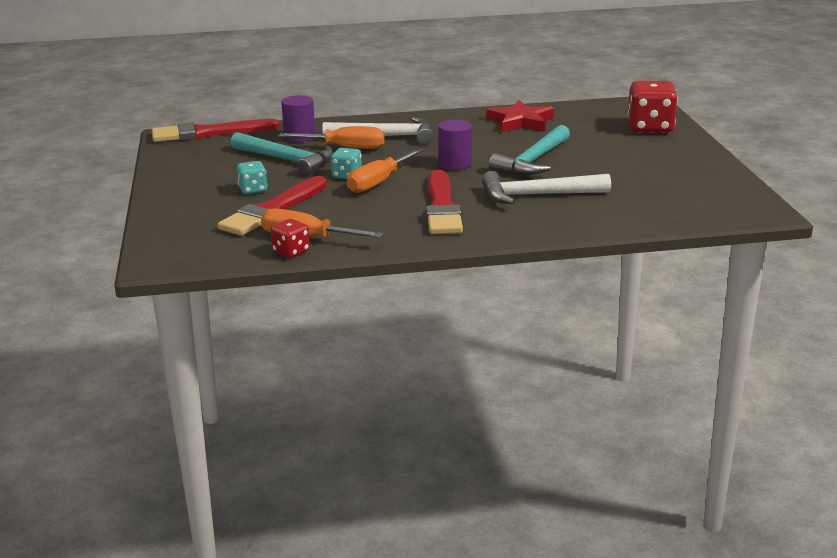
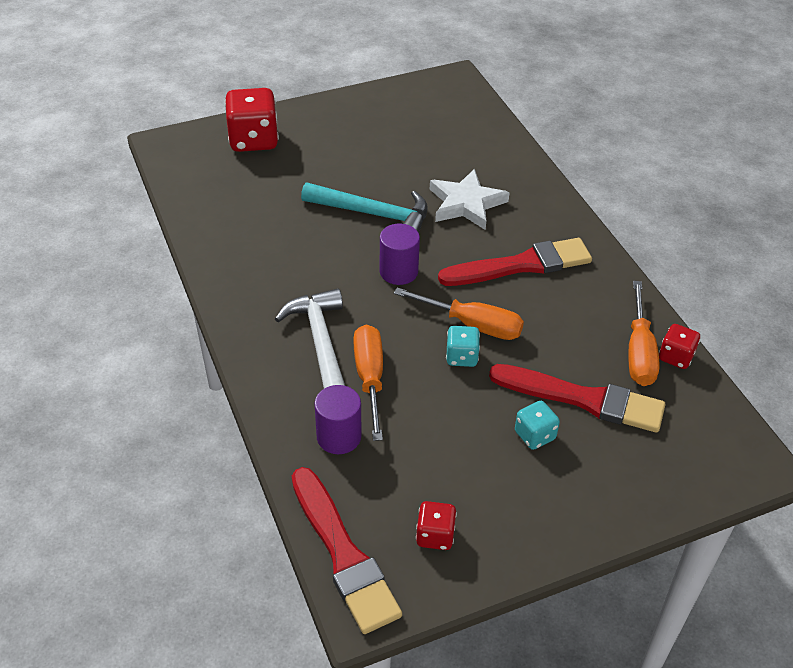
camera: 105 degrees left, 20 degrees up
(199, 155) = (435, 535): none -> red dice
(287, 160) = (428, 428): turquoise hammer -> none
(520, 122) = (245, 235): red star -> none
(538, 195) = (466, 203): white hammer -> white star

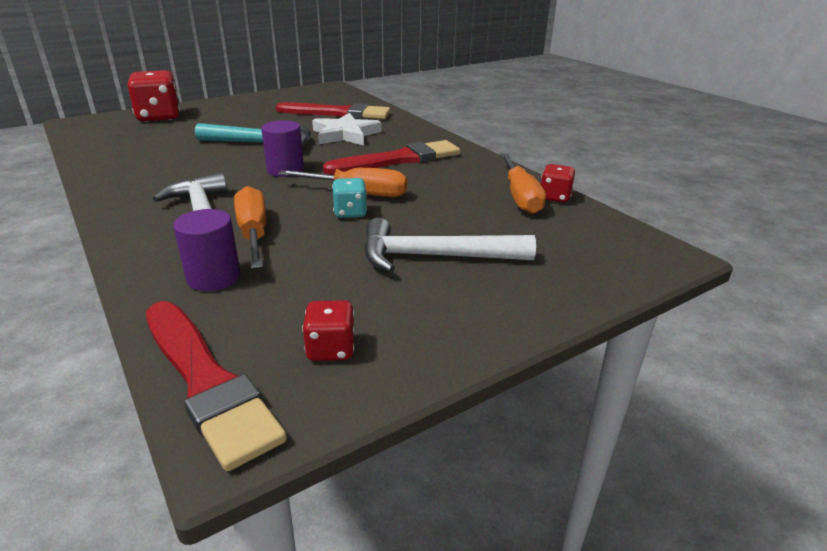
camera: 10 degrees left, 15 degrees down
(535, 435) = (435, 257): turquoise dice -> white hammer
(583, 399) = (478, 228): red brush -> red brush (338, 113)

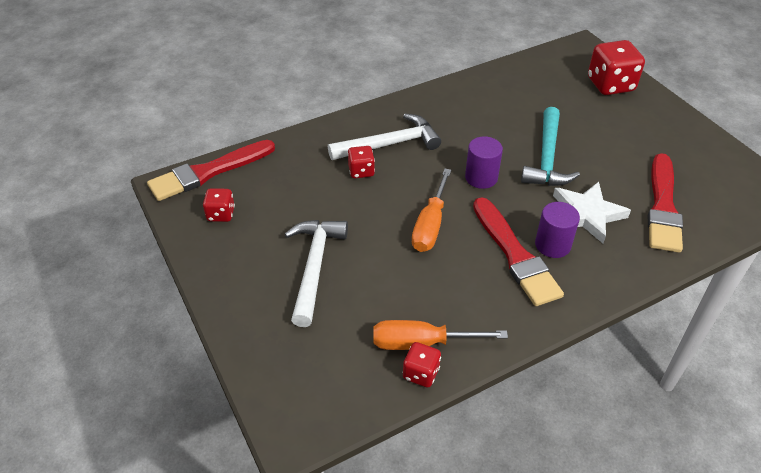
camera: 95 degrees right, 15 degrees up
(213, 277) = (305, 161): purple cylinder -> purple cylinder (552, 245)
(253, 234) = (361, 171): orange screwdriver -> red dice
(350, 212) = (392, 220): turquoise dice -> none

